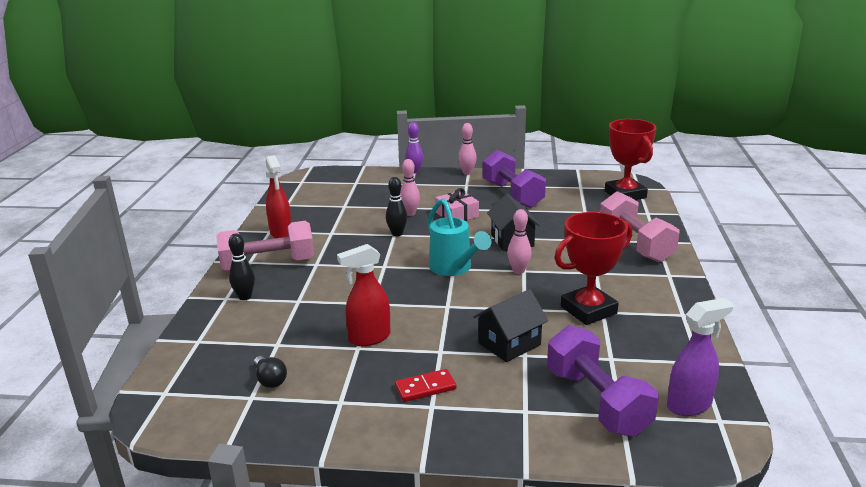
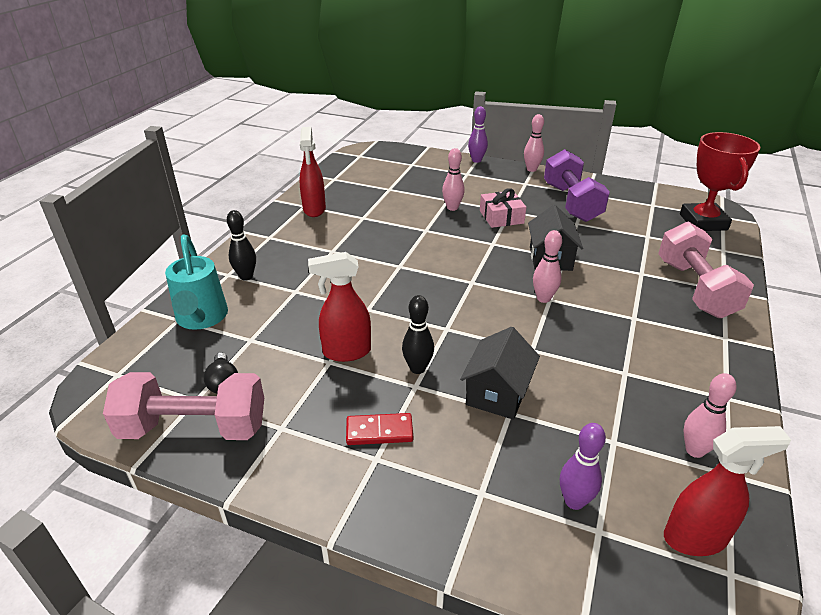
camera: 15 degrees right, 10 degrees up
(268, 264) = (286, 243): pink dumbbell -> pink dumbbell (194, 428)
(397, 234) = (429, 229): black bowling pin -> black bowling pin (417, 368)
(454, 269) = (472, 283): turquoise watering can -> turquoise watering can (201, 319)
(509, 344) = (497, 393): black house -> black house turned 45 degrees counterclockwise
(588, 310) = (608, 367): red trophy -> none
(596, 401) = (574, 501): purple dumbbell -> purple bowling pin
(671, 352) = (694, 450): none -> pink bowling pin
(689, 405) = (695, 538): purple spray bottle -> red spray bottle

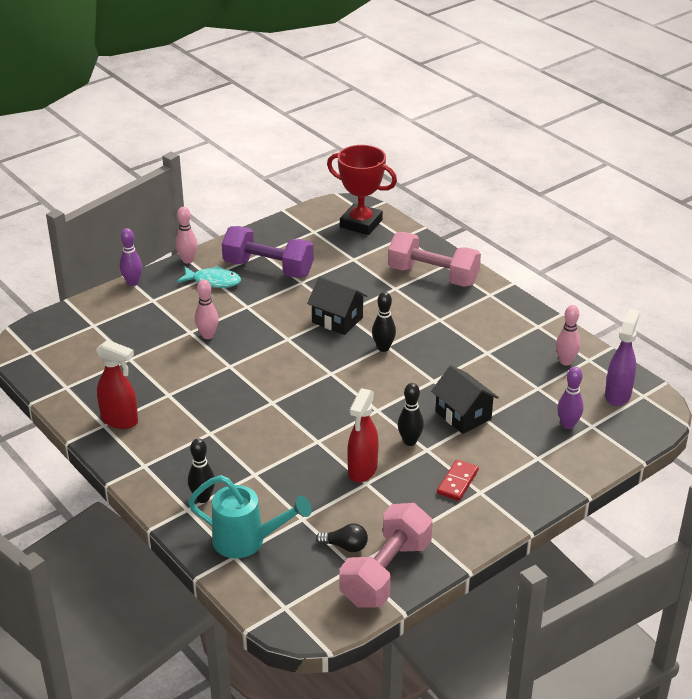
camera: 60 degrees left, 0 degrees up
(501, 217) = (252, 315): pink gift -> none
(521, 187) = (213, 281): none -> turquoise fish
(543, 298) = (383, 348): pink bowling pin -> black bowling pin
(695, 538) = (618, 395): red spray bottle -> purple spray bottle

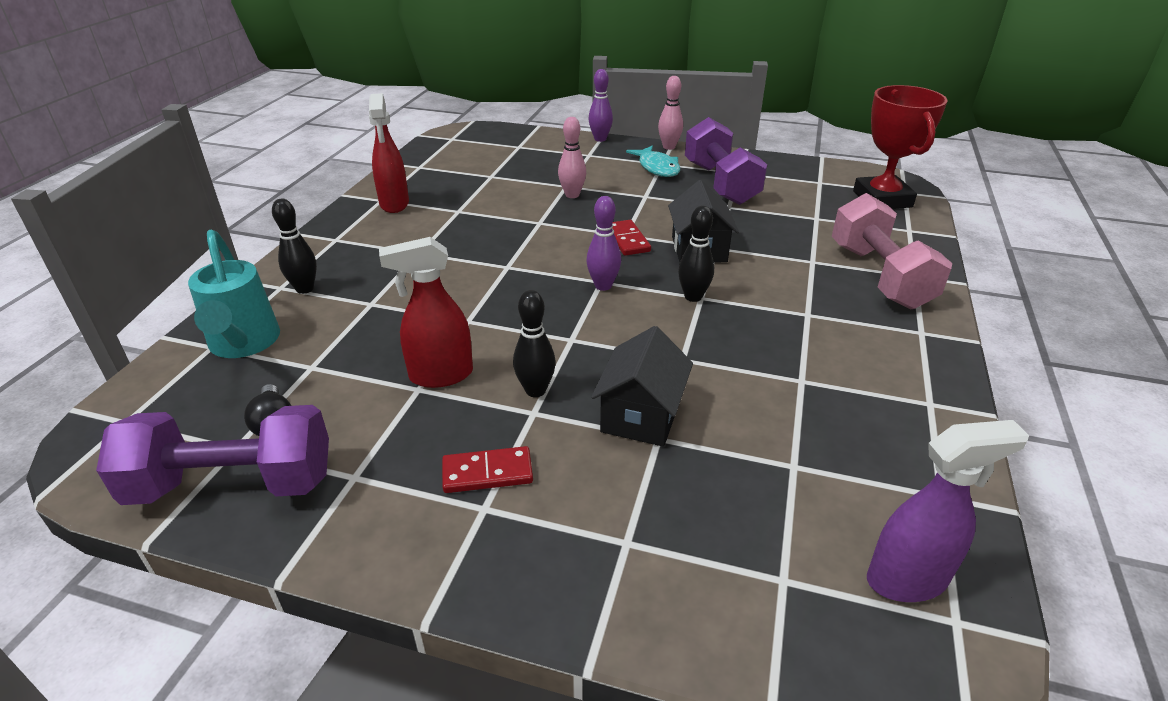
camera: 55 degrees right, 0 degrees up
(295, 341) = (627, 240): none -> red domino
(386, 572) = (233, 484): pink dumbbell -> purple dumbbell
(565, 362) = (896, 470): pink bowling pin -> none
(568, 425) = (749, 544): purple bowling pin -> purple bowling pin (603, 286)

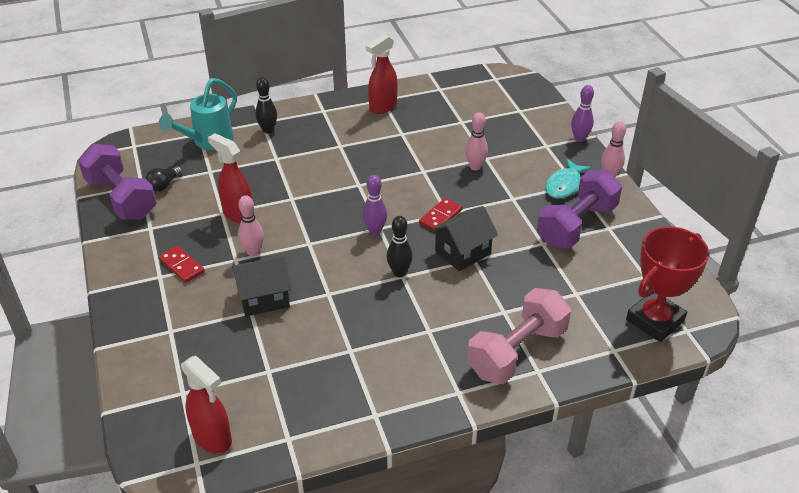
camera: 55 degrees right, 5 degrees up
(535, 390) = (253, 252): black bowling pin -> pink bowling pin
(907, 579) = (212, 438): purple spray bottle -> red spray bottle

